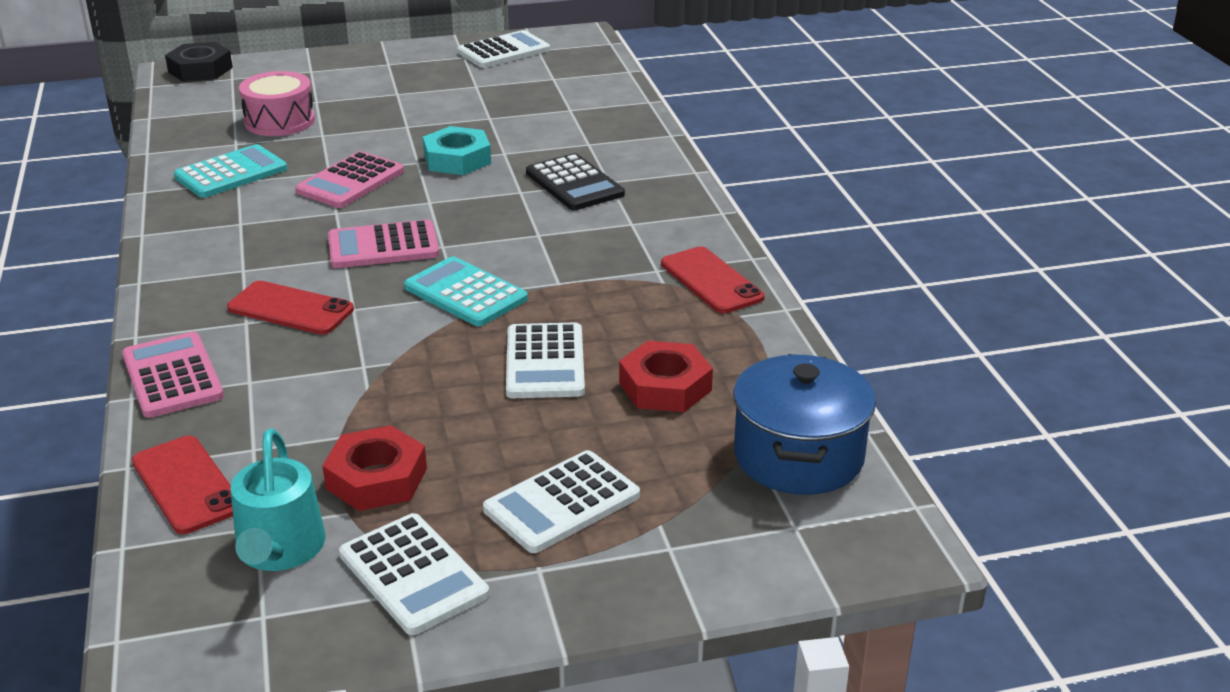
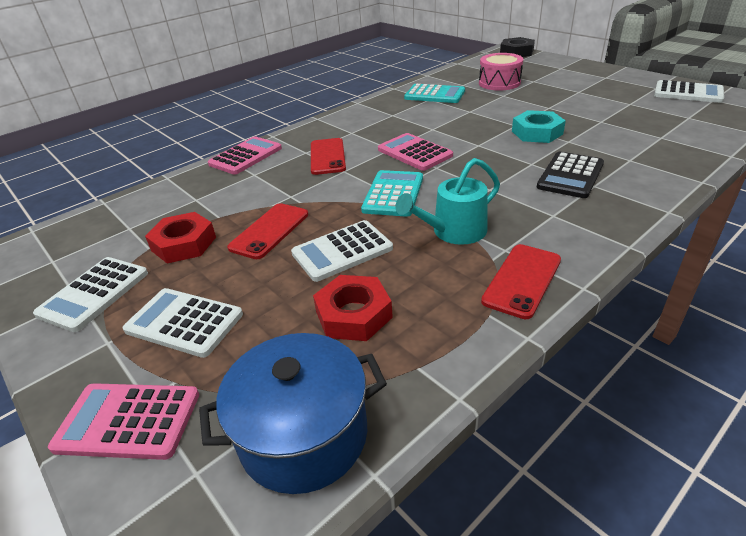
camera: 65 degrees right, 5 degrees up
(187, 485) = (158, 196): red phone -> red phone (270, 231)
(279, 550) = (109, 242): turquoise watering can -> turquoise watering can (454, 231)
(350, 181) = (468, 119): pink calculator -> pink calculator (128, 421)

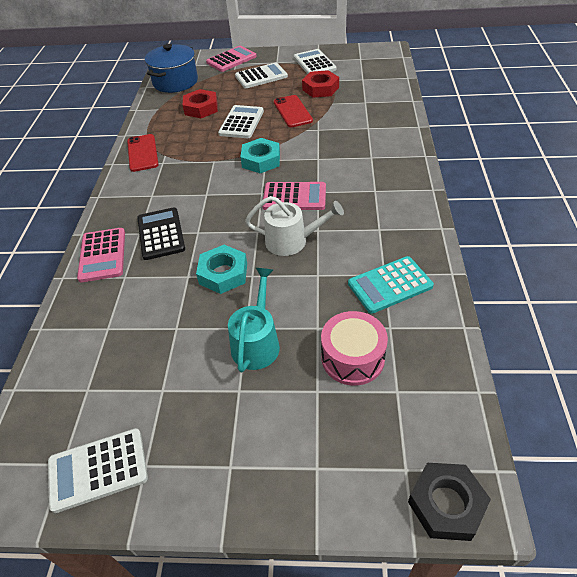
camera: 135 degrees right, 10 degrees up
(245, 156) = (402, 133): pink calculator -> pink calculator (102, 255)
(327, 156) = (349, 162): red phone -> none
(393, 194) = (261, 160): turquoise calculator -> turquoise nut
(454, 231) = (198, 158): turquoise watering can -> turquoise watering can (256, 342)
(461, 130) = (291, 241): none -> white watering can

